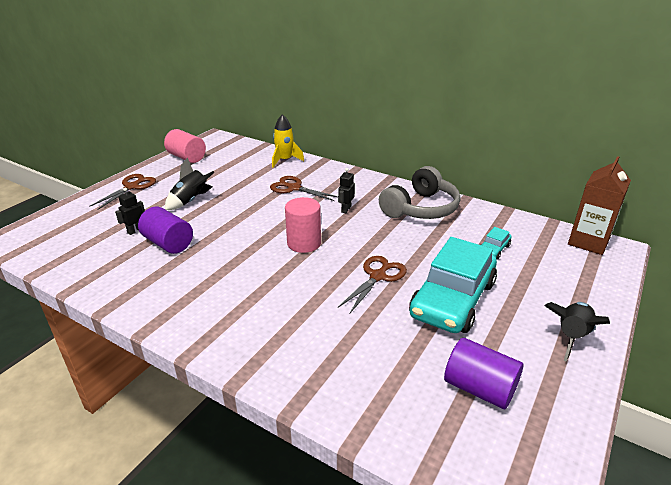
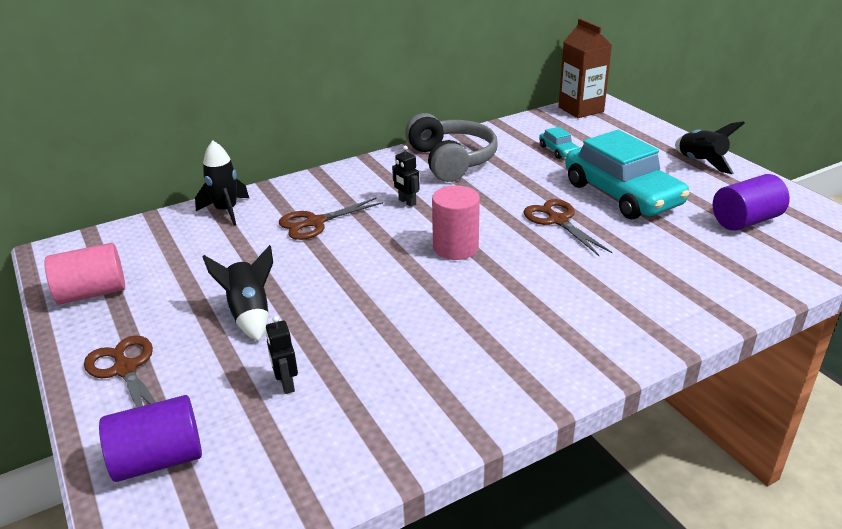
camera: 60 degrees left, 0 degrees up
(168, 243) = (357, 356): purple cylinder -> purple cylinder (159, 459)
(285, 160) = (226, 211): yellow rocket -> black rocket

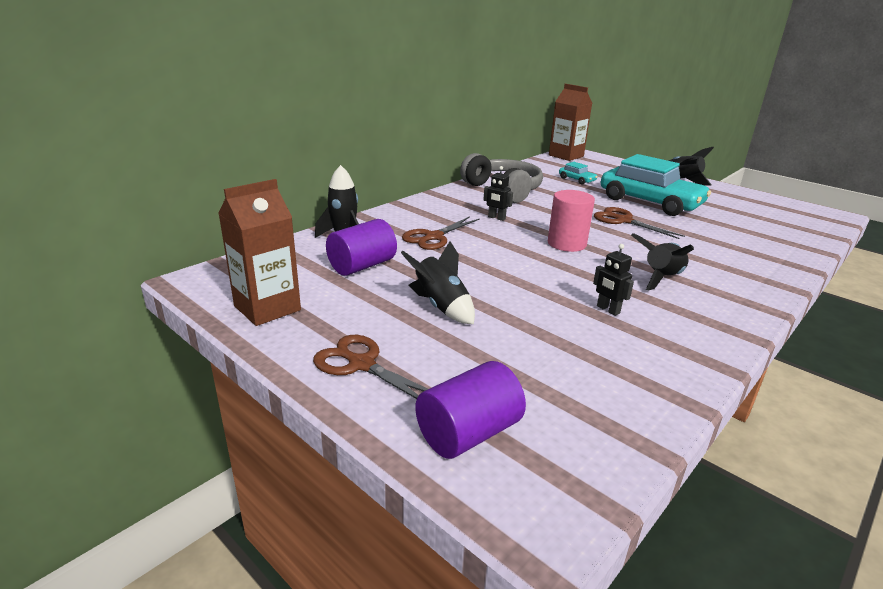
camera: 20 degrees left, 5 degrees down
(92, 293) = (267, 308): pink cylinder -> brown carton
(286, 384) = (528, 354): black robot -> black robot (608, 310)
(522, 310) = (661, 278): none -> black rocket
(745, 221) = (747, 211): purple cylinder -> purple cylinder (362, 266)

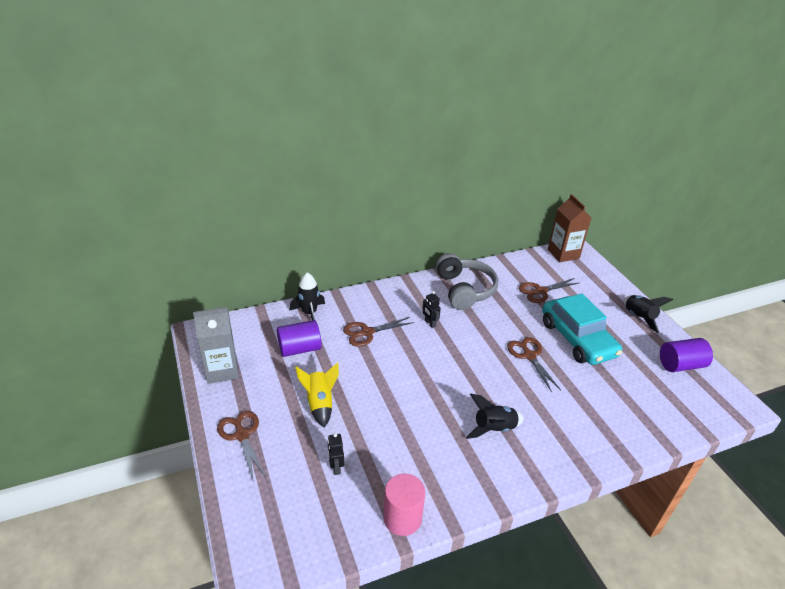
camera: 25 degrees right, 10 degrees up
(267, 308) = (222, 370): brown carton -> grey carton
(441, 306) = (320, 403): black rocket -> yellow rocket
(468, 433) = (260, 506): purple cylinder -> purple cylinder (680, 365)
(566, 244) = (457, 369): pink cylinder -> pink cylinder (402, 518)
(577, 180) = (540, 291): turquoise car -> brown scissors
(608, 310) = (424, 445): black robot -> black robot (336, 467)

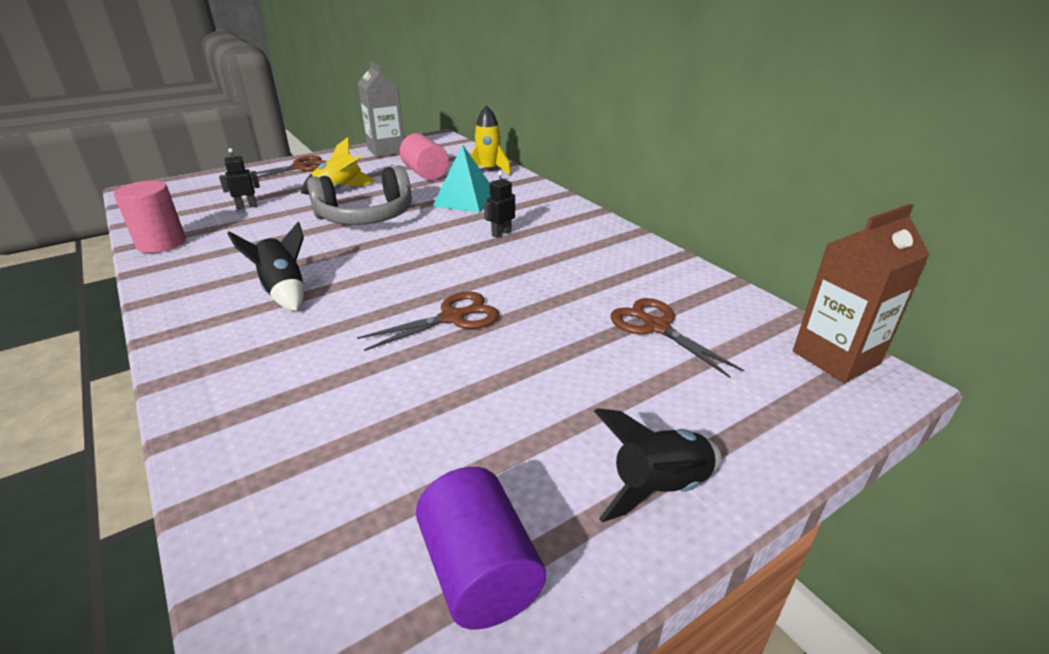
camera: 80 degrees right, 5 degrees down
(299, 349) = (425, 173): purple cylinder -> pink cylinder
(309, 313) = (488, 170): black rocket -> yellow rocket
(367, 332) = (465, 200): brown scissors -> turquoise pyramid
(464, 290) = (602, 253): grey headphones -> grey headphones (366, 217)
(577, 339) = (522, 375): turquoise car -> none

